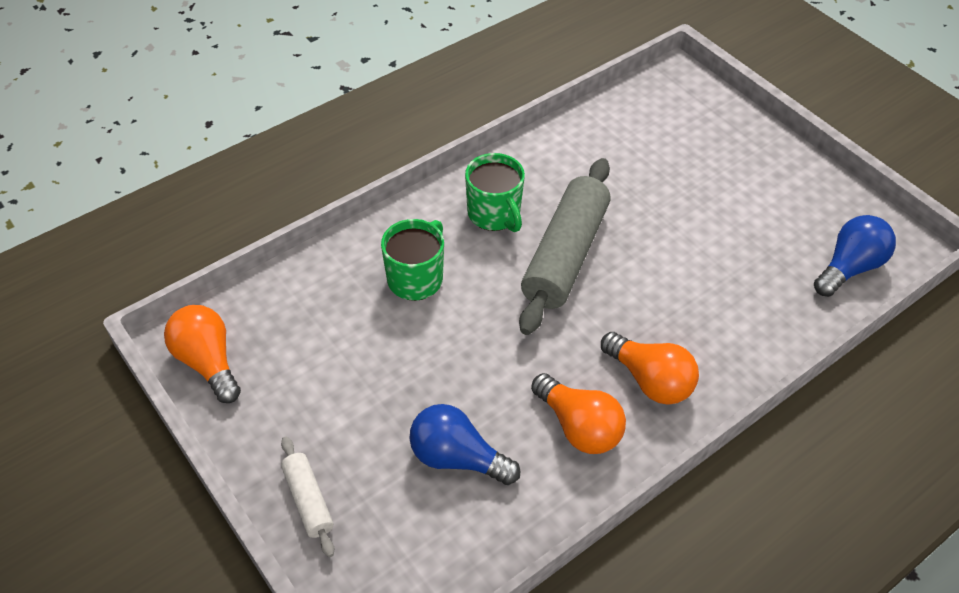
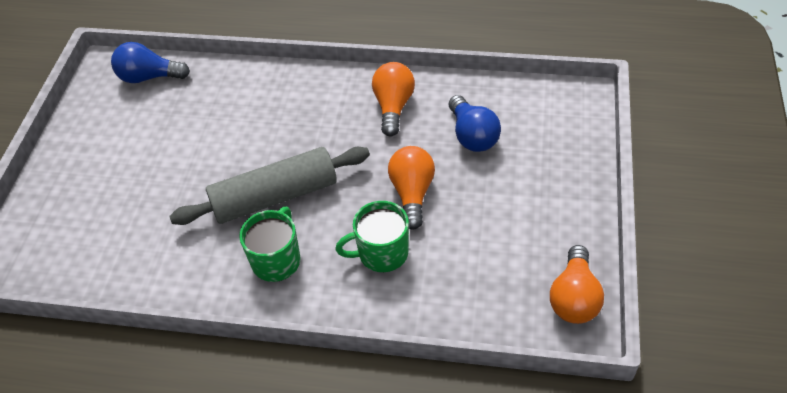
camera: 130 degrees left, 0 degrees up
(308, 500) = (573, 170): white rolling pin -> none
(650, 380) = (329, 101): orange light bulb -> orange light bulb (412, 193)

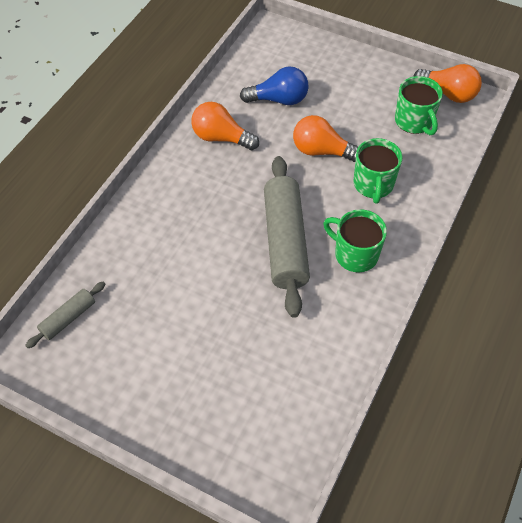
camera: 75 degrees left, 5 degrees up
(149, 77) = (68, 318): blue light bulb -> grey rolling pin
(502, 271) = (414, 122): none -> green mug

